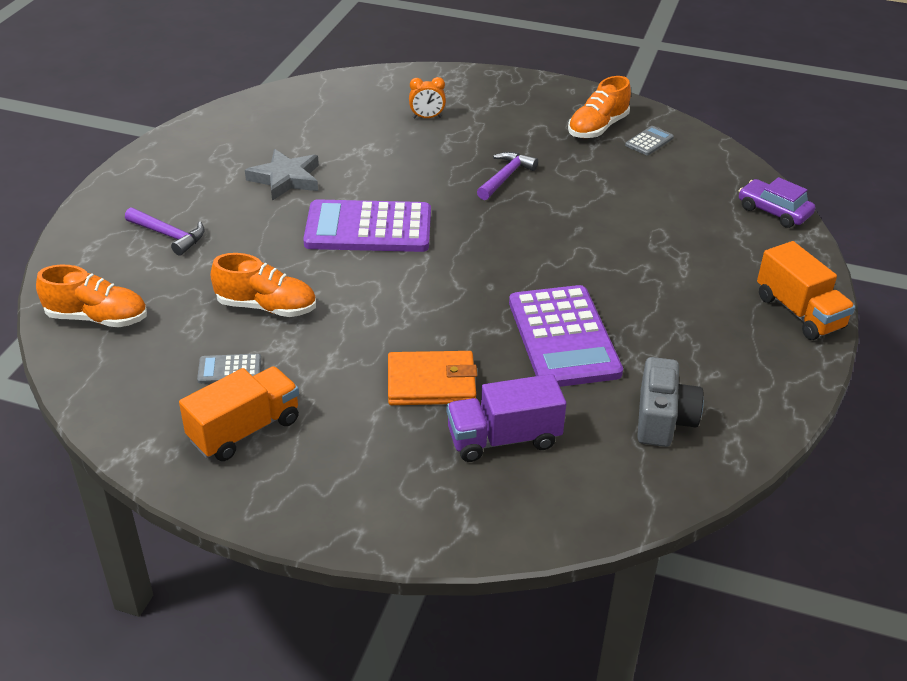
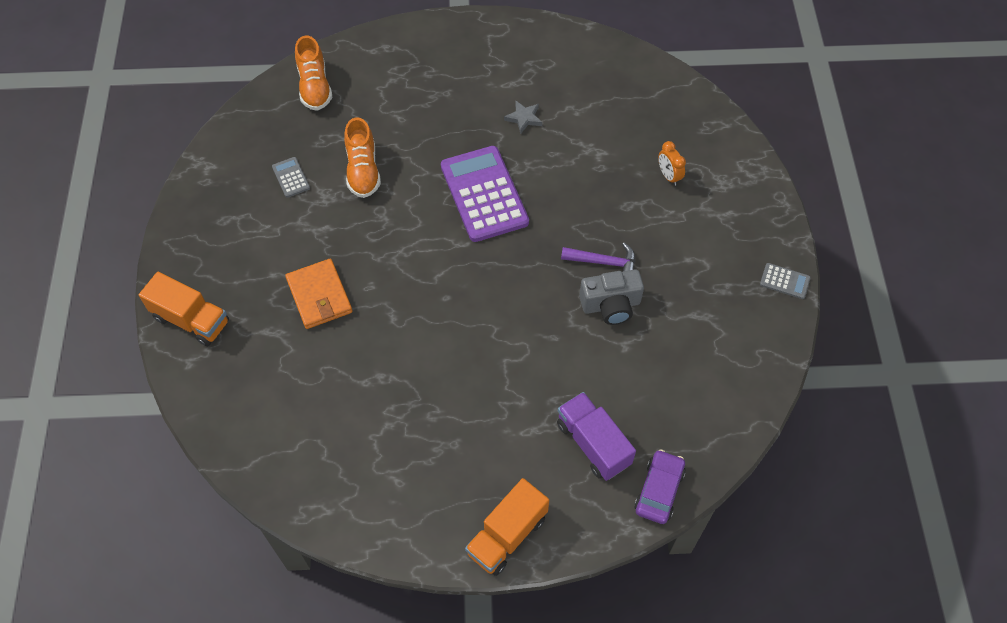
camera: 70 degrees right, 20 degrees up
(169, 235) = (419, 82): purple hammer -> none
(244, 430) = (237, 209): orange truck -> orange truck (191, 320)
(286, 179) = (524, 118): grey star -> grey star, size x0.61
(503, 439) = (277, 357): purple truck -> purple truck (593, 444)
(563, 337) = (402, 365): purple calculator -> none
(597, 128) = (728, 310): orange shoe -> none
(649, 141) = (727, 359): grey calculator -> grey calculator (784, 281)
(663, 419) = (331, 456): grey camera -> grey camera (611, 305)

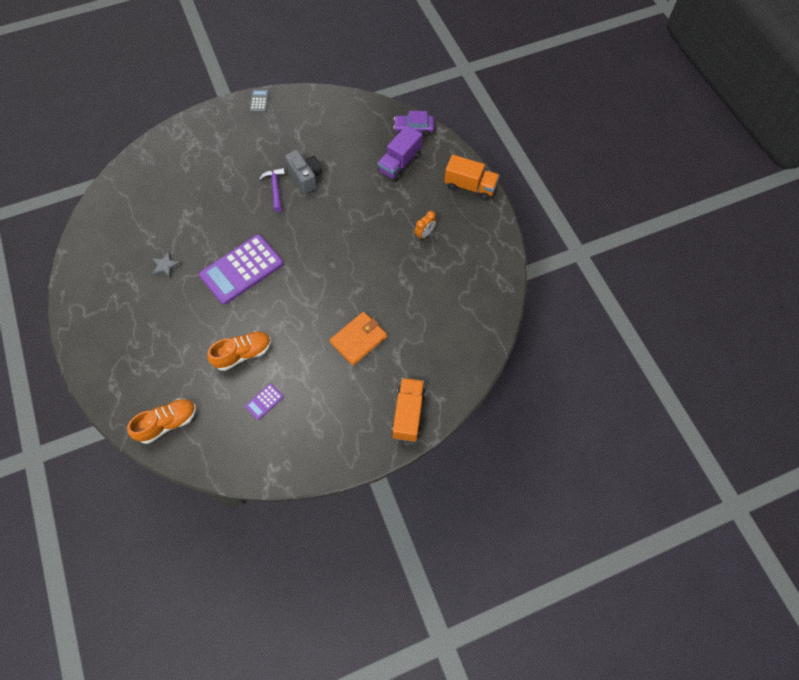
camera: 110 degrees left, 5 degrees up
(291, 177) = (264, 401): grey calculator -> purple calculator
(668, 176) = (196, 171): orange clock -> orange clock (424, 234)

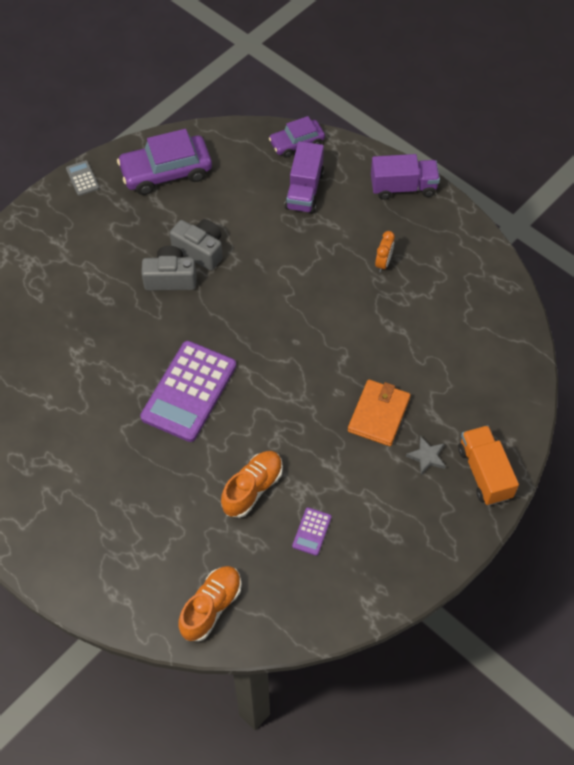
camera: 25 degrees left, 5 degrees down
(166, 266) = (90, 426): grey star -> grey star (427, 457)
(275, 188) = (170, 278): purple hammer -> grey camera
(315, 116) = (166, 172): none -> purple car
(470, 186) = (403, 187): orange truck -> purple truck

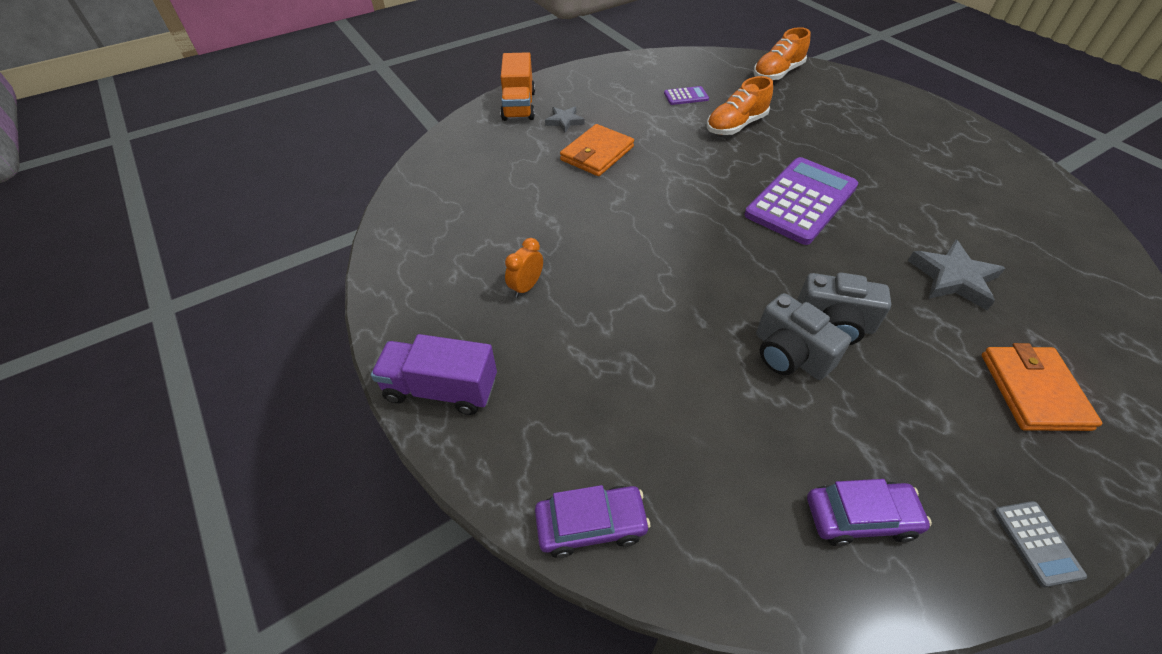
camera: 165 degrees left, 10 degrees down
(54, 257) = (1033, 390): none -> orange wallet
(80, 334) = (953, 278): none -> grey star
(166, 172) = (860, 517): purple car -> purple car, size x0.61
(304, 190) = (604, 419): purple truck -> none
(312, 531) = (686, 96): purple calculator -> purple calculator turned 45 degrees clockwise

